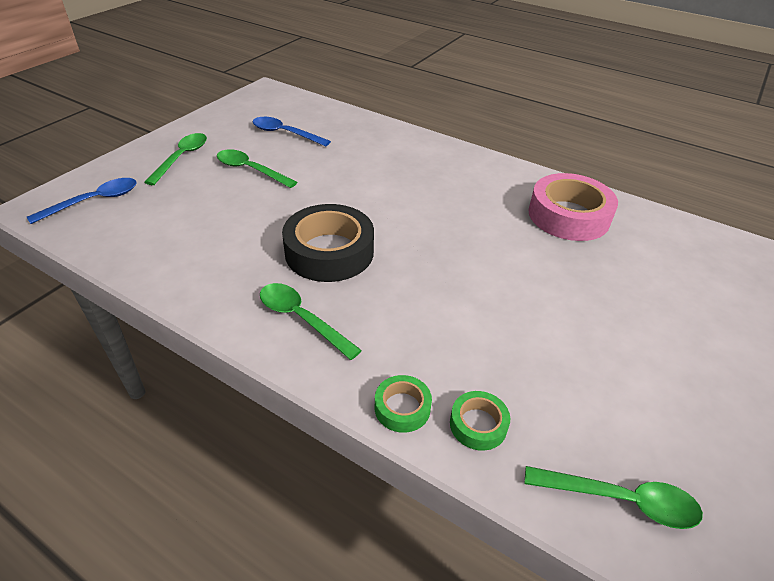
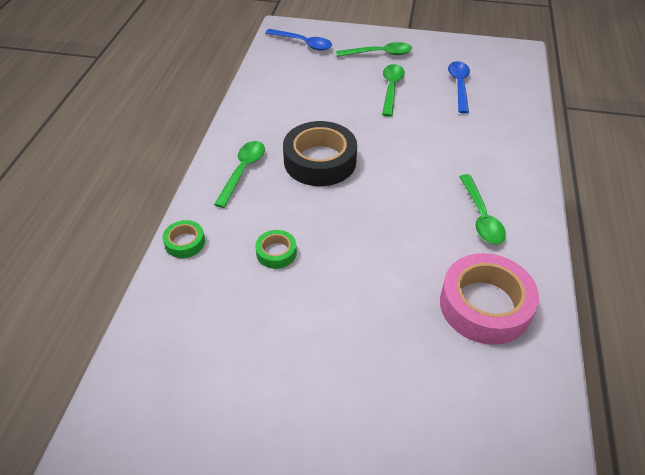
camera: 70 degrees right, 5 degrees up
(478, 424) = (184, 285): green tape -> green tape (276, 253)
(621, 500) = (143, 380): green spoon -> green spoon (481, 217)

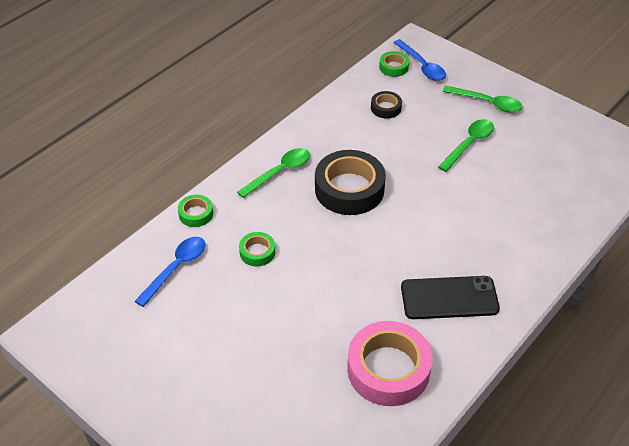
camera: 30 degrees right, 0 degrees up
(280, 51) = (393, 67): none -> green tape
(299, 84) = (386, 108): none -> black tape
(459, 85) = (539, 166): blue spoon -> blue spoon (176, 268)
(481, 217) = (449, 298): green spoon -> black phone

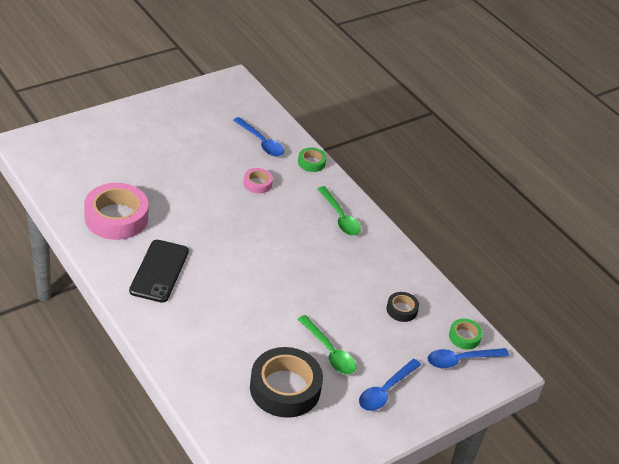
camera: 100 degrees right, 5 degrees down
(257, 252) = (257, 183): green tape -> pink tape
(349, 189) = (303, 252): black tape -> black tape (285, 388)
(487, 103) = (385, 391): green spoon -> blue spoon

